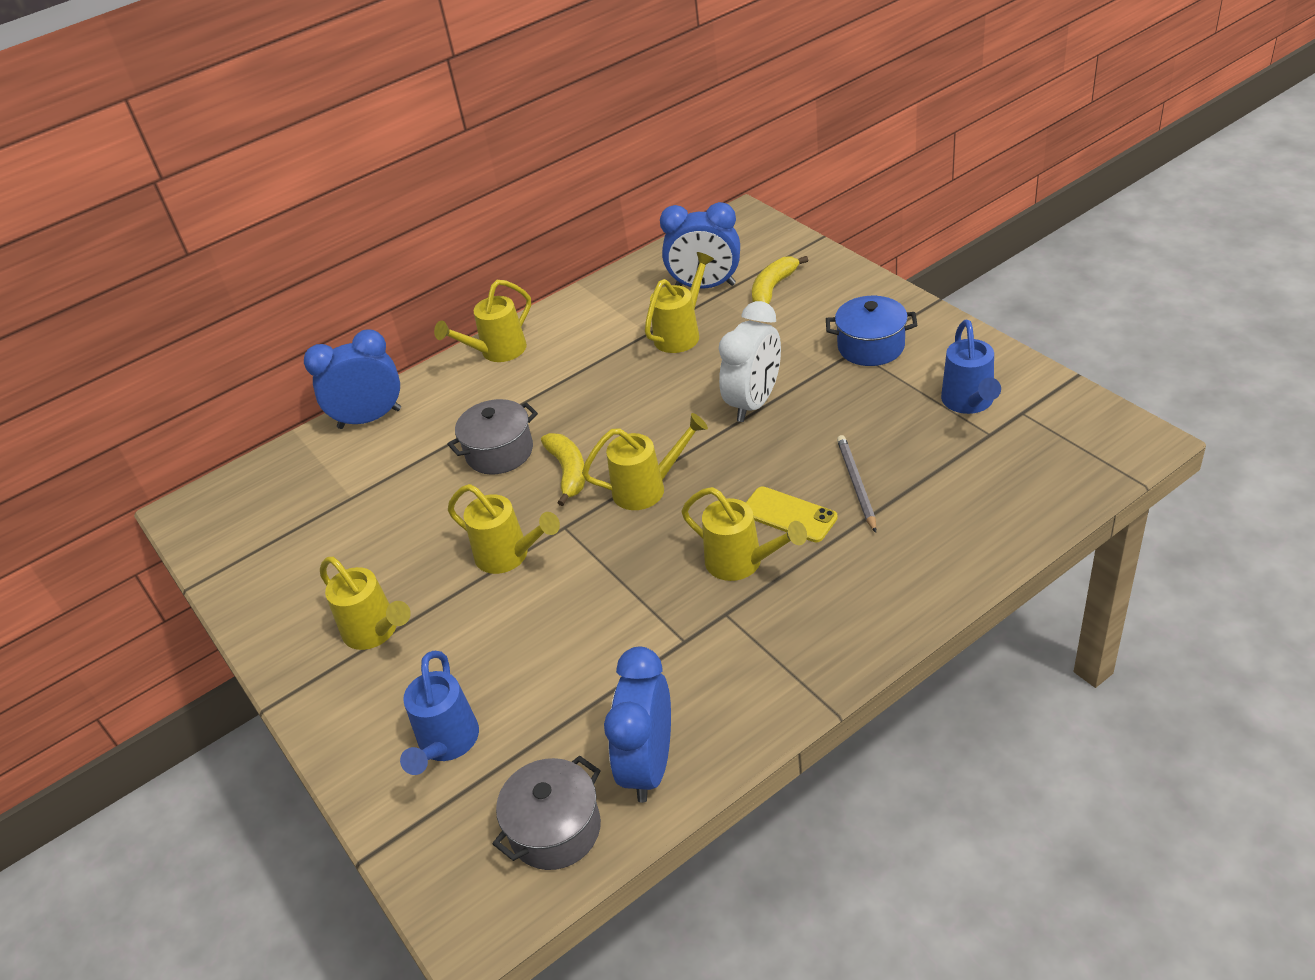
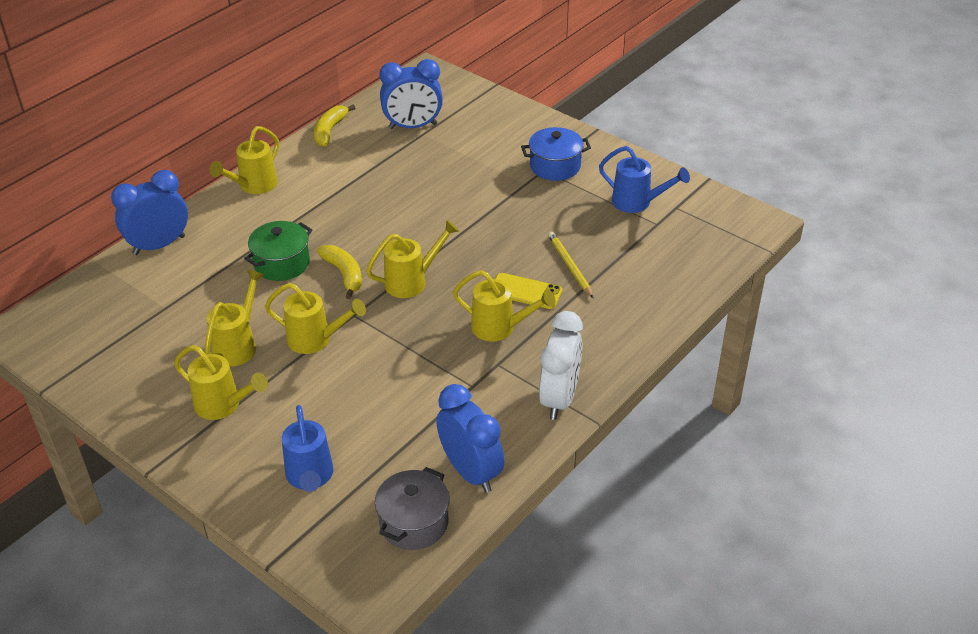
camera: 20 degrees left, 0 degrees up
(499, 452) = (282, 263): grey pot -> green pot
(649, 765) = (470, 472): blue clock -> blue clock turned 150 degrees clockwise
(681, 334) = (404, 164): yellow watering can -> yellow watering can (238, 345)
(754, 403) = (477, 213): white clock -> white clock (559, 398)
(773, 288) = (468, 126): yellow banana -> yellow banana (329, 131)
(856, 484) = (569, 266): grey pencil -> yellow pencil
(969, 403) = (637, 203): blue watering can -> blue watering can turned 45 degrees counterclockwise

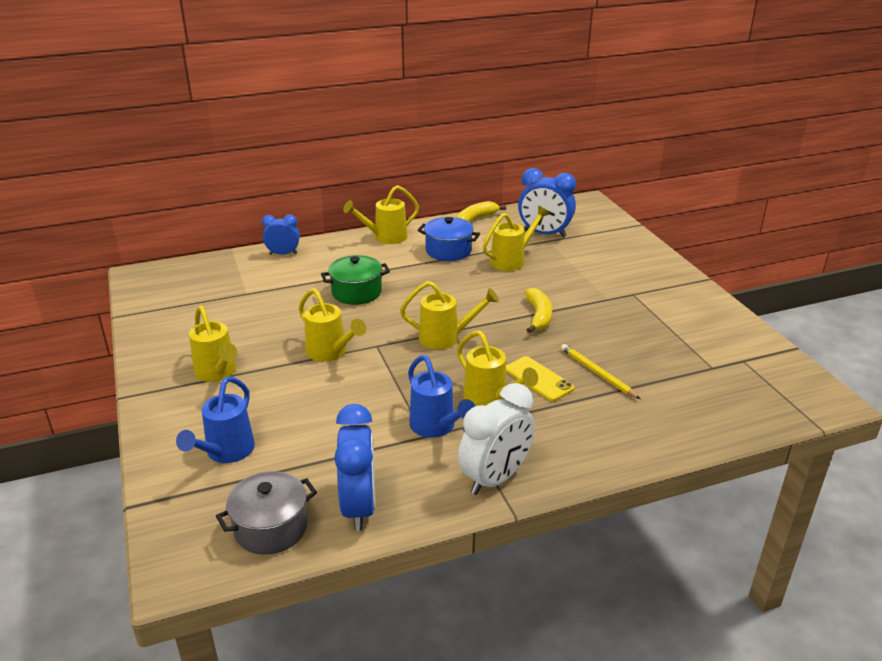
camera: 30 degrees right, 10 degrees down
(159, 245) = (283, 254): blue clock -> blue clock, size x0.61
(238, 345) = (270, 336): yellow watering can -> yellow watering can (512, 261)
(344, 274) = (396, 315): yellow banana -> yellow banana (538, 316)
(555, 166) = (646, 294): blue pot -> blue pot (448, 251)
(569, 266) = (597, 373): yellow pencil -> yellow pencil turned 45 degrees counterclockwise
(637, 203) = (705, 345): blue watering can -> blue watering can (436, 427)

